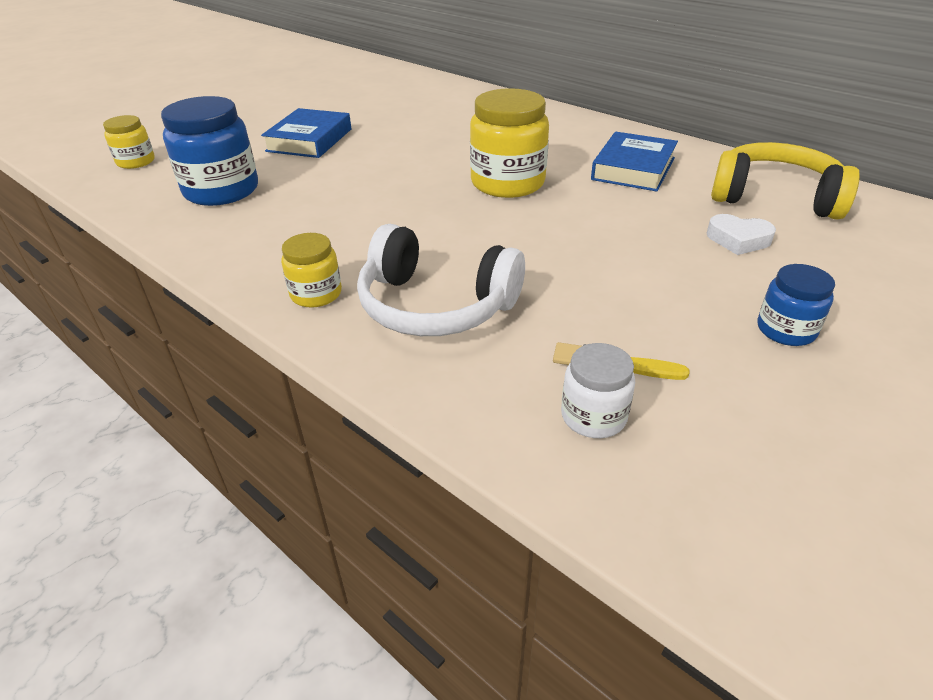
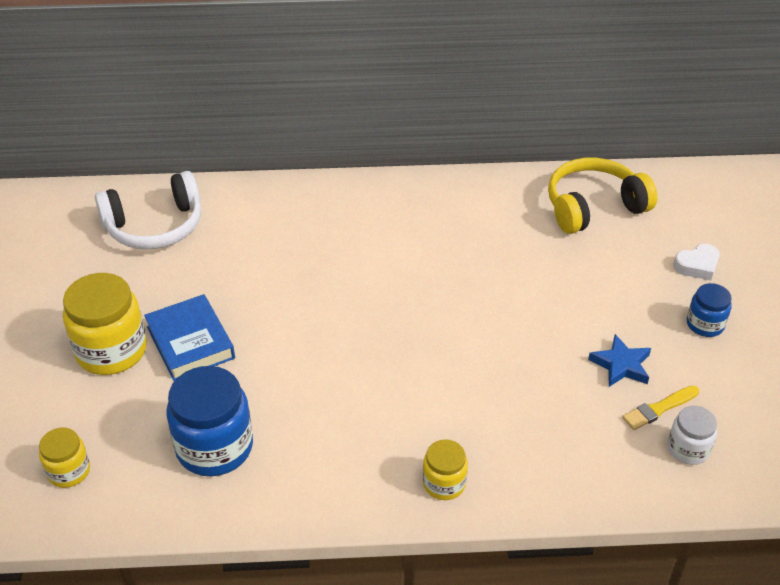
camera: 45 degrees left, 5 degrees up
(436, 305) = (525, 437): white headphones -> white headphones (155, 226)
(507, 183) = (420, 295): yellow jar -> yellow jar (111, 350)
(624, 309) = (621, 365): none -> blue star
(633, 169) = (482, 227): blue book -> none
(738, 240) = (614, 263): white heart -> white heart (697, 265)

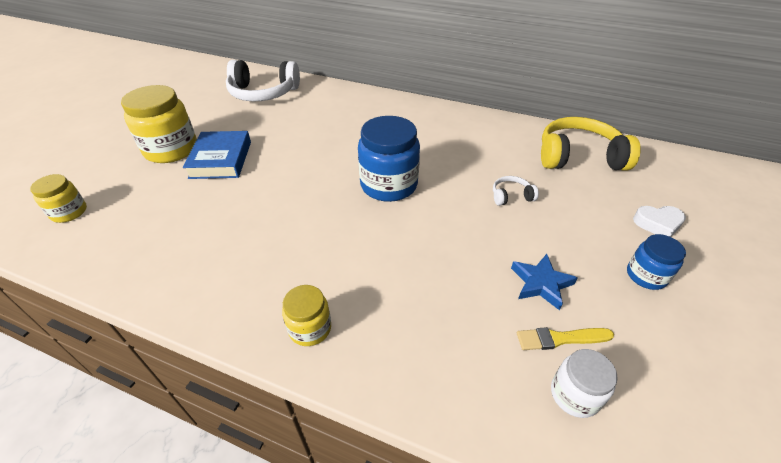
camera: 25 degrees right, 0 degrees up
(214, 447) = (169, 230): blue jar -> blue jar (389, 185)
(549, 280) = (511, 196): none -> white headphones

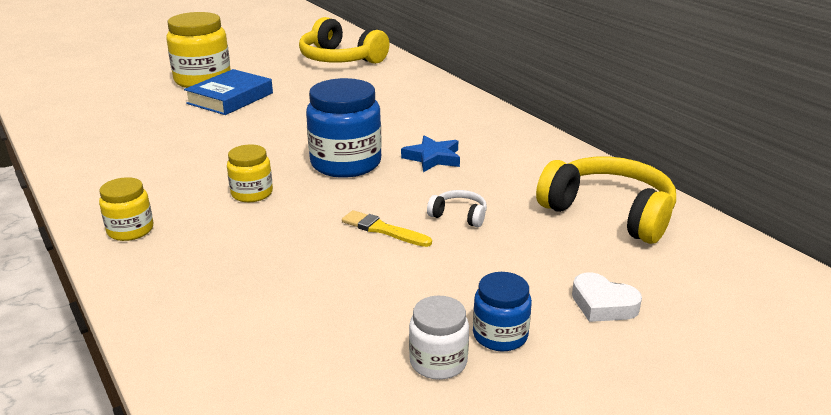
camera: 35 degrees right, 15 degrees down
(69, 212) = (80, 98): yellow jar -> yellow jar (252, 193)
(263, 93) = (340, 59): white headphones -> yellow headphones
(541, 283) = (370, 289): blue star -> blue star (433, 158)
(560, 339) = (318, 333): yellow brush -> yellow brush (383, 230)
(574, 394) = (264, 371): white jar -> white jar (438, 362)

